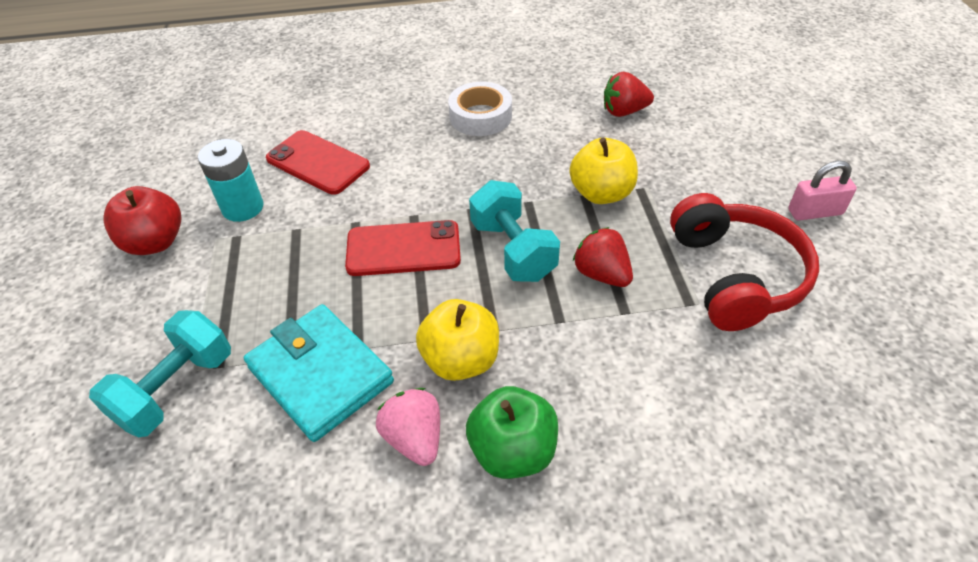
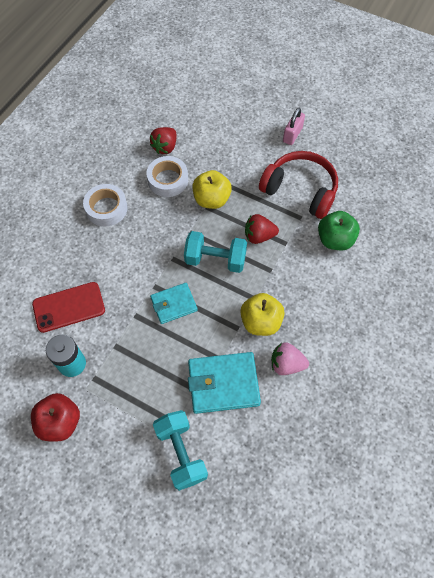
camera: 55 degrees left, 15 degrees up
(403, 249) = (174, 304): red phone -> turquoise wallet
(513, 450) = (319, 331): green apple -> green apple (335, 240)
(580, 140) = (168, 180): none -> white tape

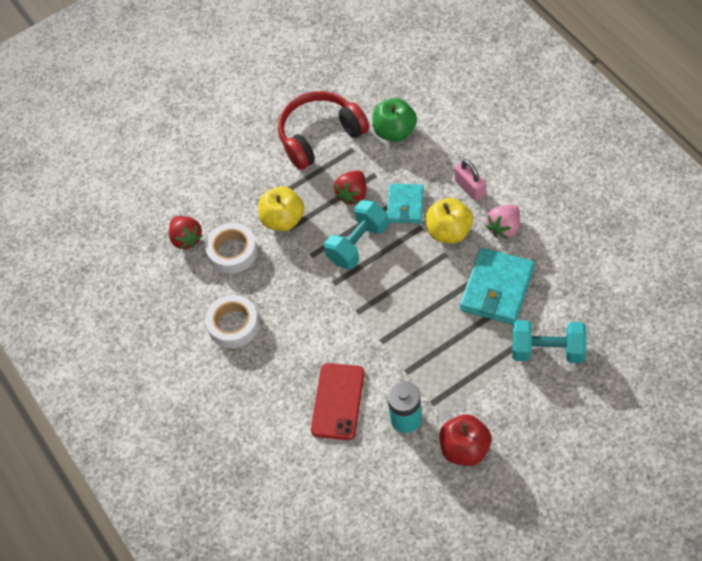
camera: 55 degrees left, 5 degrees down
(174, 304) = (388, 301): turquoise wallet -> turquoise wallet (405, 205)
(292, 135) = (246, 113): pink padlock -> pink padlock (470, 188)

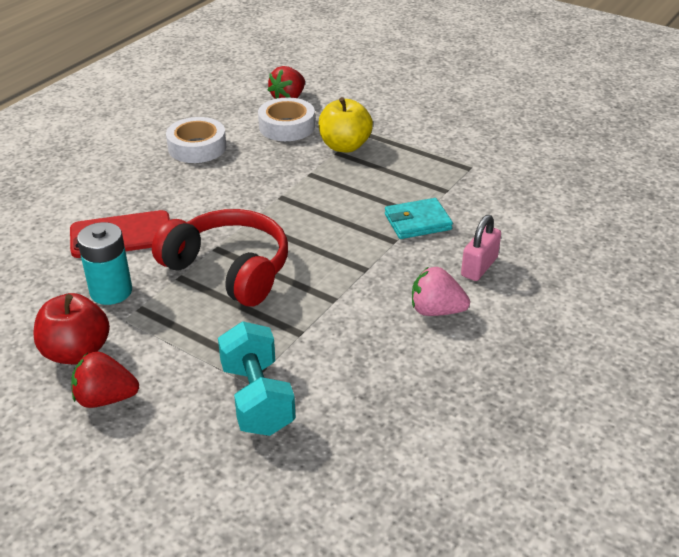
camera: 60 degrees right, 20 degrees down
(320, 136) = (470, 143): red headphones -> red headphones (229, 269)
(353, 194) = (407, 182): red strawberry -> red strawberry (105, 398)
(358, 244) = (342, 201): turquoise dumbbell -> none
(395, 131) = (518, 191): green apple -> none
(449, 232) = (401, 265): yellow apple -> none
(497, 289) = (335, 326): turquoise wallet -> none

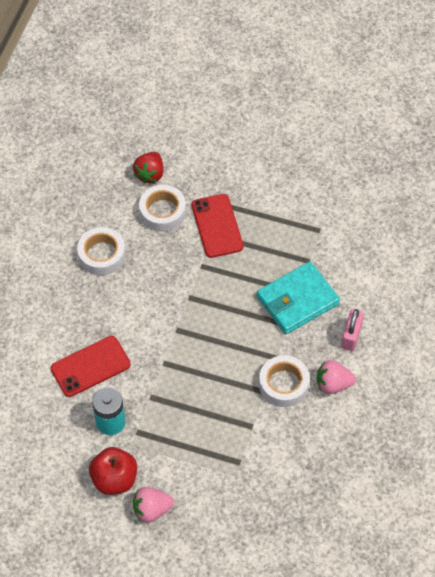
camera: 15 degrees left, 20 degrees up
(105, 398) = (152, 510): red strawberry -> pink strawberry
(229, 269) = (182, 381): red headphones -> none
(257, 398) = (244, 485): turquoise dumbbell -> none
(344, 146) = (217, 226): yellow apple -> red phone
(365, 298) = (283, 384): none -> white tape
(417, 222) = (297, 300): turquoise wallet -> turquoise wallet, size x1.58

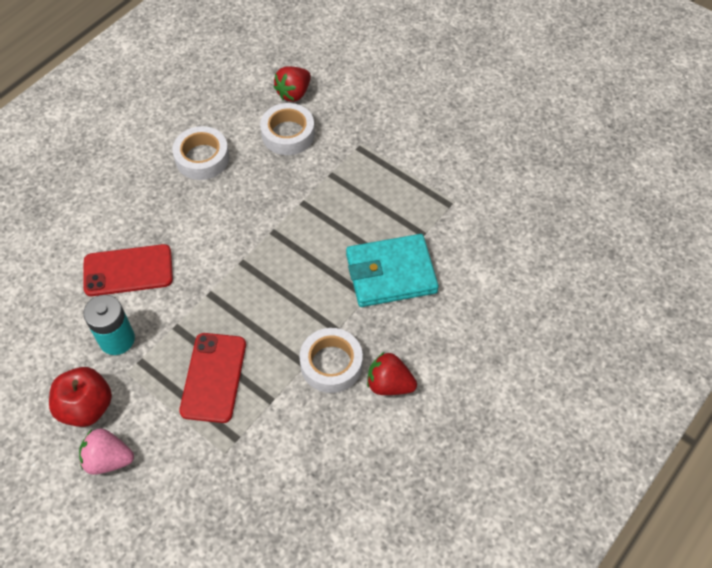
camera: 20 degrees right, 0 degrees up
(217, 226) = (339, 166): red phone -> red phone (213, 377)
(333, 384) = (389, 384): pink strawberry -> red strawberry
(351, 336) = (436, 334): pink padlock -> none

